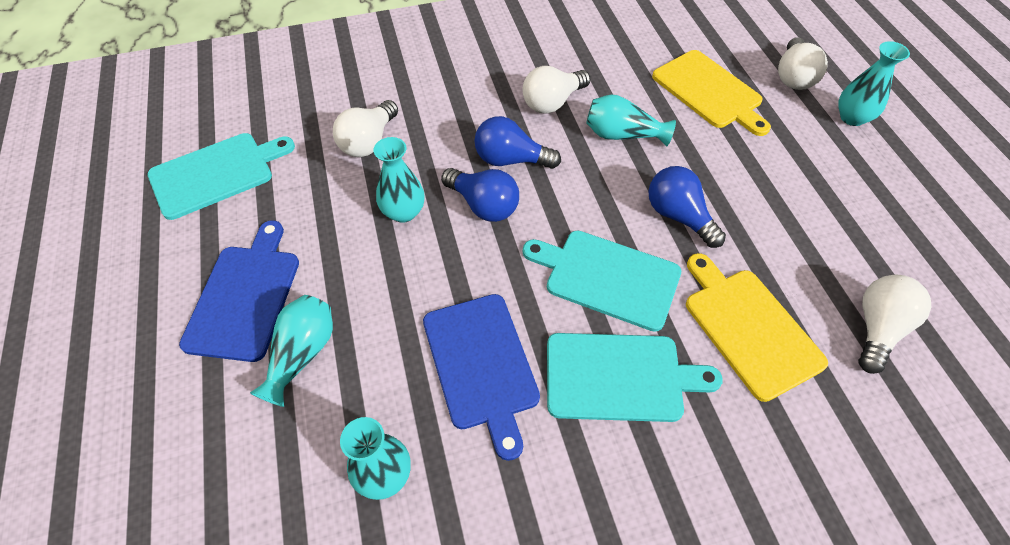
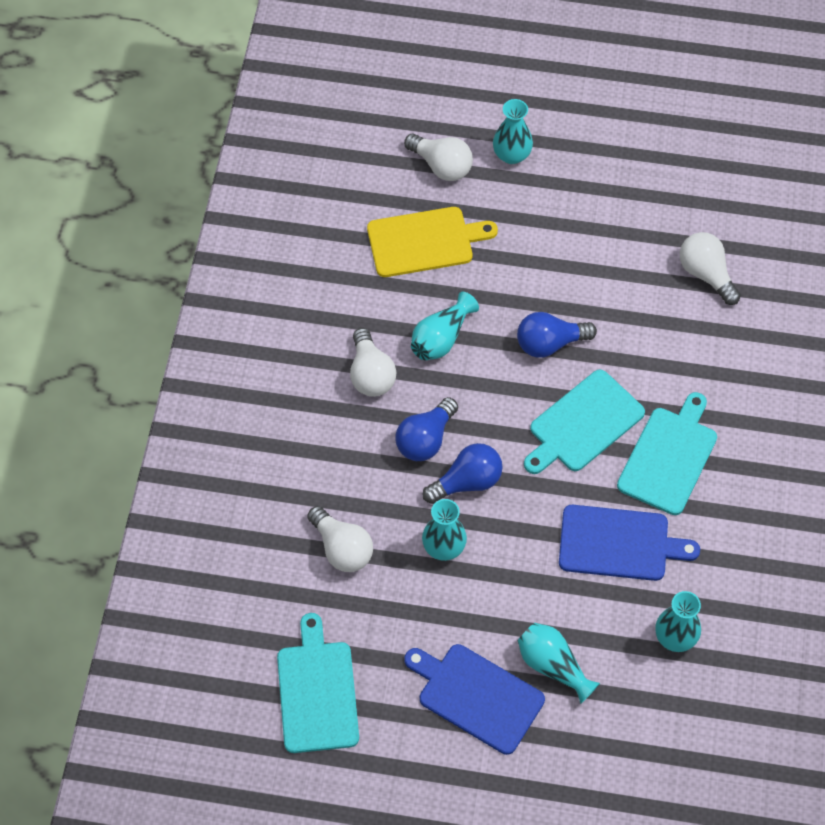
camera: 65 degrees left, 5 degrees up
(749, 327) = (668, 353): yellow cutting board -> none

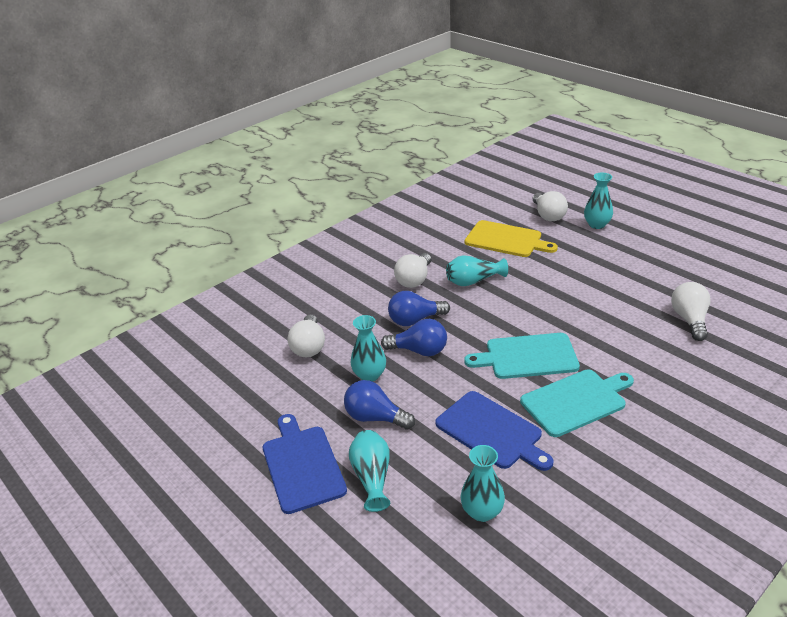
camera: 40 degrees right, 25 degrees down
(317, 691) = (212, 407): turquoise cutting board -> none
(549, 343) = (542, 310): blue light bulb -> blue light bulb (375, 418)

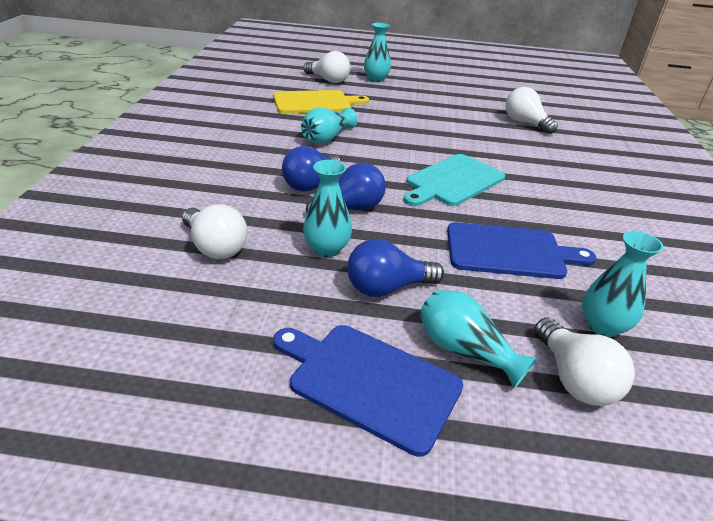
camera: 45 degrees left, 0 degrees up
(414, 280) = (265, 151): white light bulb -> white light bulb (574, 379)
(576, 401) = (536, 201): turquoise cutting board -> none

